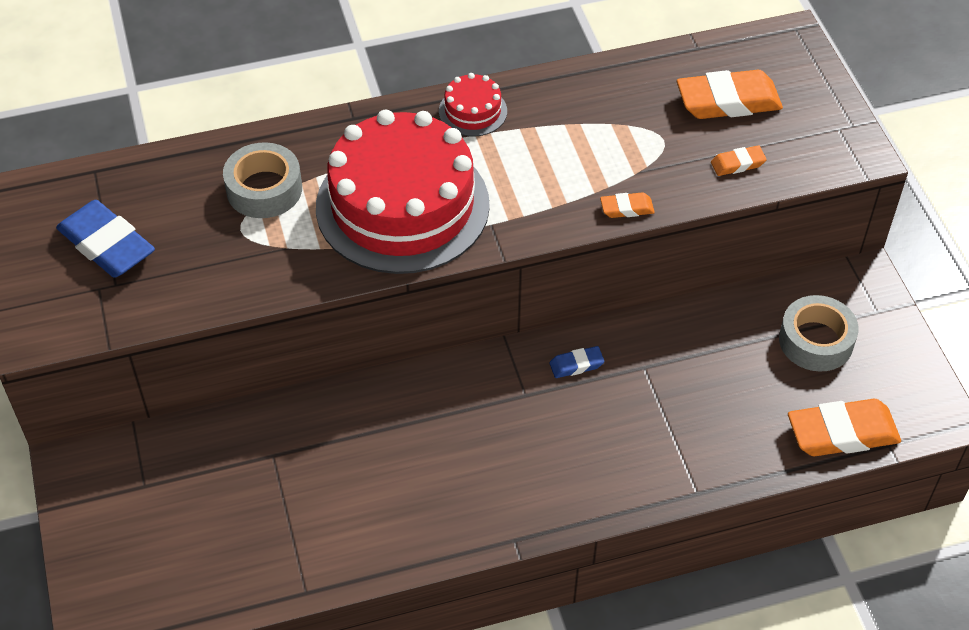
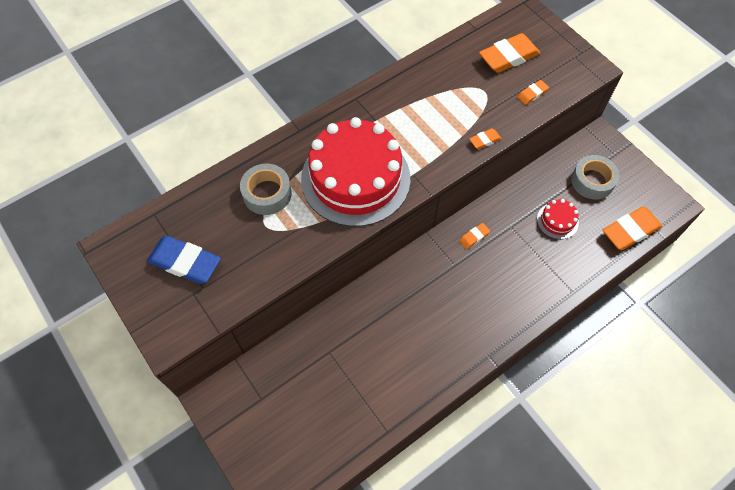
camera: 20 degrees left, 10 degrees up
(472, 111) = (368, 105): red cake -> red cake (557, 221)
(576, 365) = (474, 237): blue eraser -> orange eraser

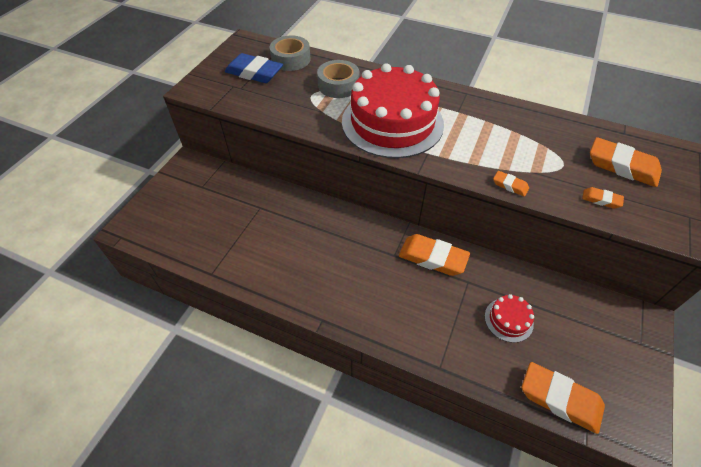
camera: 60 degrees right, 10 degrees down
(185, 262) = (254, 73): blue eraser -> blue eraser turned 60 degrees counterclockwise
(474, 237) = (432, 258): orange eraser -> orange eraser, size x2.05
(592, 181) = (585, 334): grey tape -> grey tape (291, 59)

